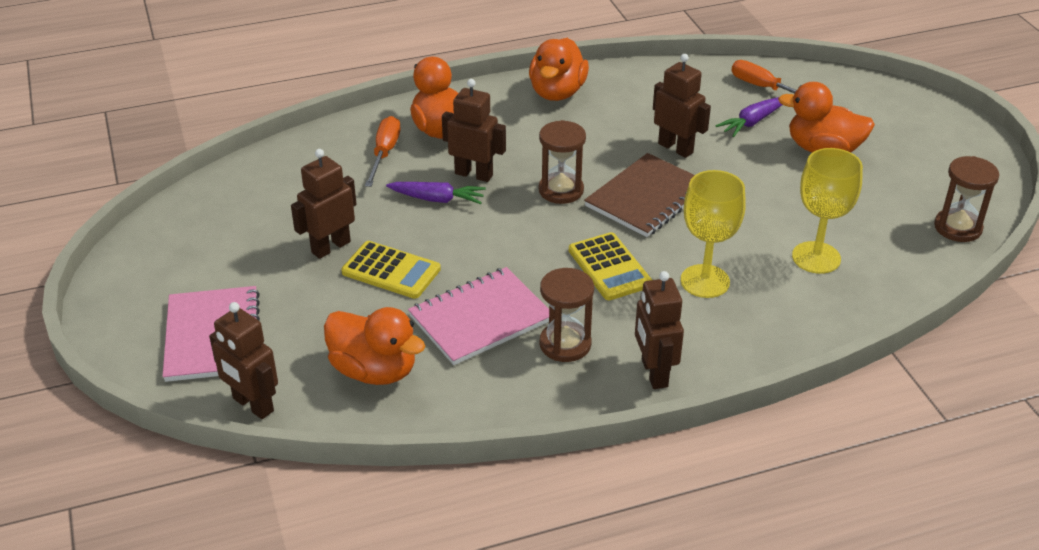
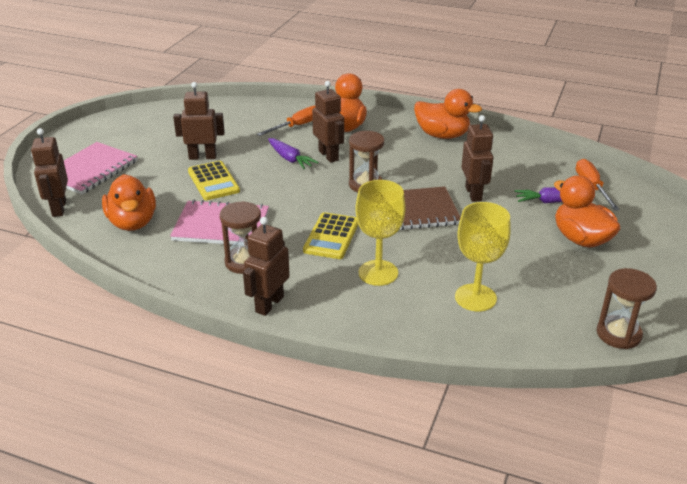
camera: 40 degrees right, 5 degrees down
(557, 92) = (442, 135): orange duck -> orange duck turned 120 degrees counterclockwise

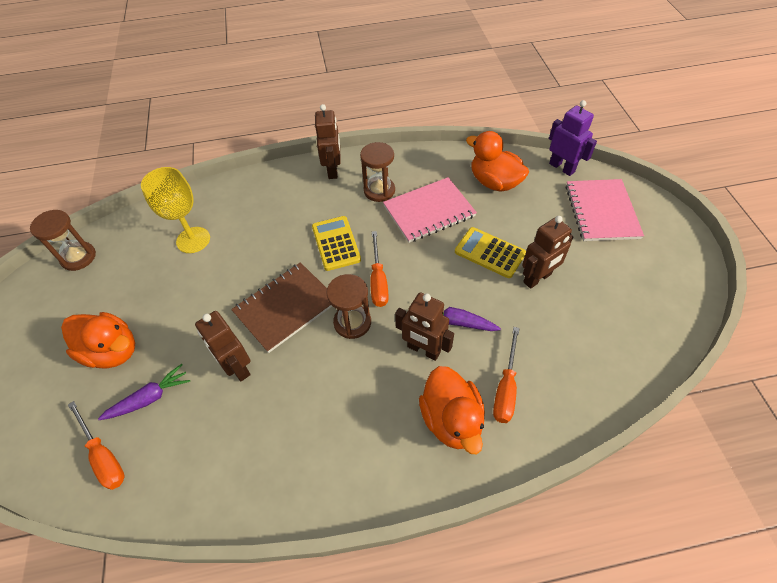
camera: 150 degrees right, 20 degrees up
(58, 208) = (562, 167): brown robot -> purple robot
(321, 199) = (378, 281): none -> orange screwdriver
(378, 273) = (276, 227): yellow goblet -> none
(442, 135) = (322, 475): orange duck -> none

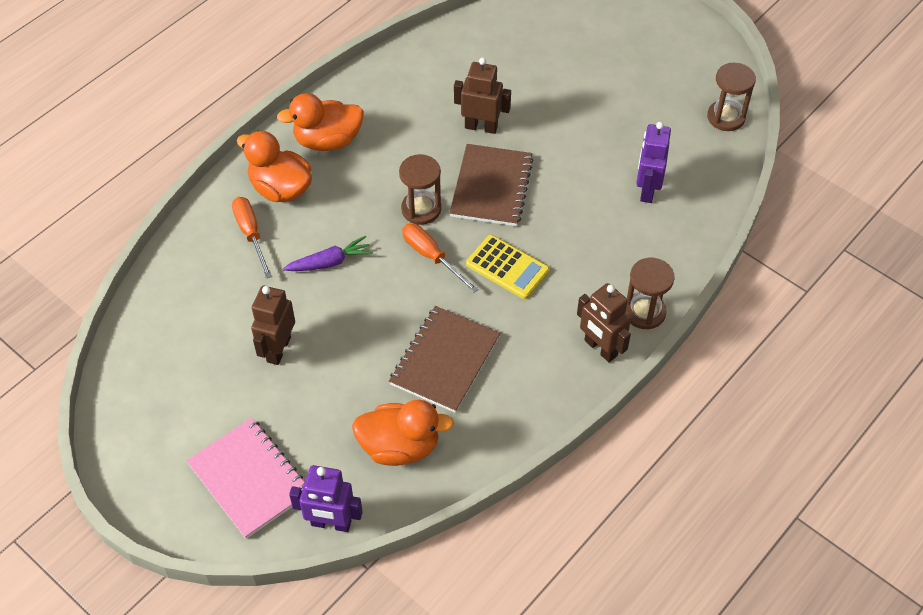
camera: 140 degrees right, 0 degrees up
(103, 456) = (510, 34): orange screwdriver -> none
(112, 351) = (591, 81): orange duck -> orange duck (327, 141)
(150, 398) = (522, 75): purple carrot -> none
(193, 240) = (647, 190): yellow goblet -> purple robot
(379, 190) = (522, 353): brown hourglass -> brown hourglass (644, 312)
(423, 350) = (341, 223): brown robot -> none
(429, 211) = (445, 360): pink notebook -> brown notebook
(489, 253) = (344, 349): yellow calculator -> none

